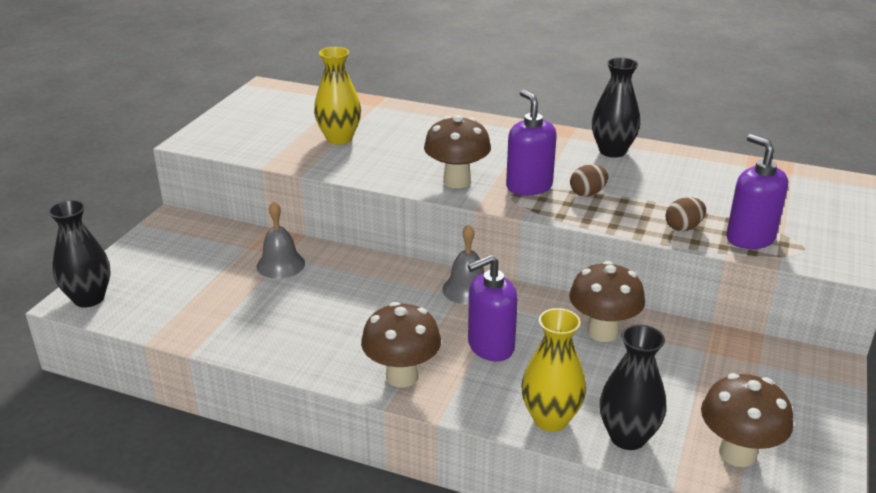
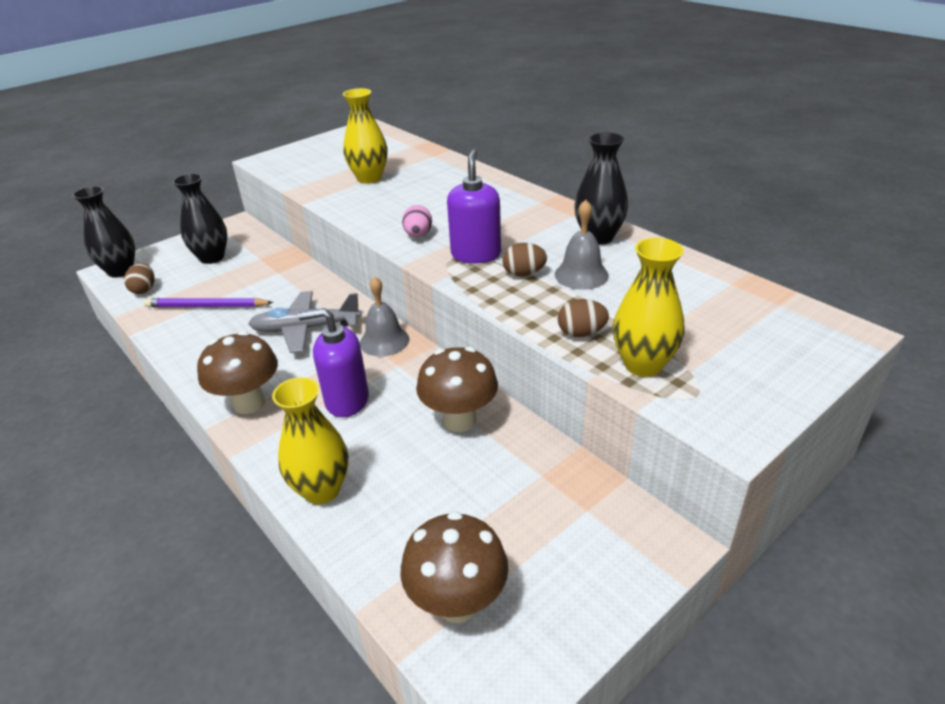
camera: 30 degrees right, 5 degrees up
(147, 309) = (144, 289): none -> brown egg
(245, 307) = (207, 306): none -> purple pencil
(280, 264) = (268, 279): grey bell -> grey bell (581, 275)
(378, 299) = (305, 329): none -> grey plane
(457, 181) = (418, 235): brown mushroom -> pink egg
(627, 437) = (370, 537): black vase -> black vase (212, 257)
(750, 238) = (643, 365): purple soap dispenser -> yellow vase

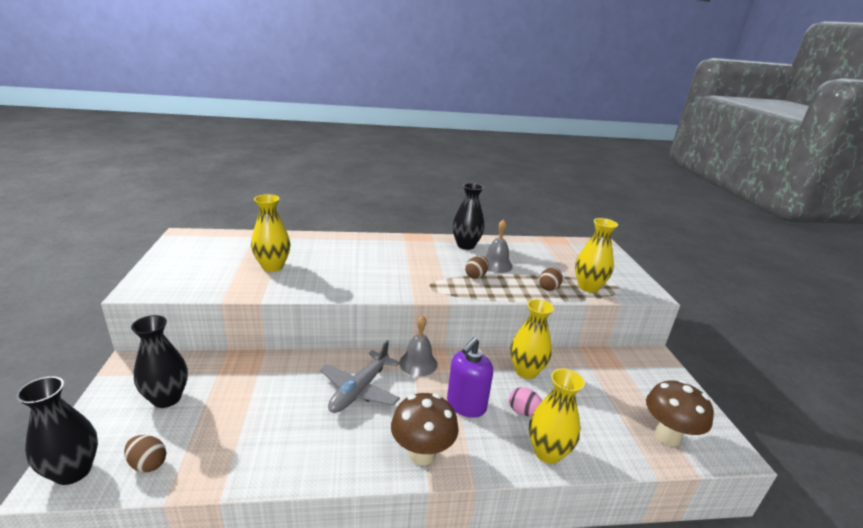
camera: 60 degrees left, 10 degrees down
(207, 306) = (249, 430): purple pencil -> none
(418, 235) = (385, 284): pink egg -> pink egg (523, 412)
(459, 420) = (526, 371): brown mushroom -> yellow vase
(476, 254) = (436, 278): purple soap dispenser -> none

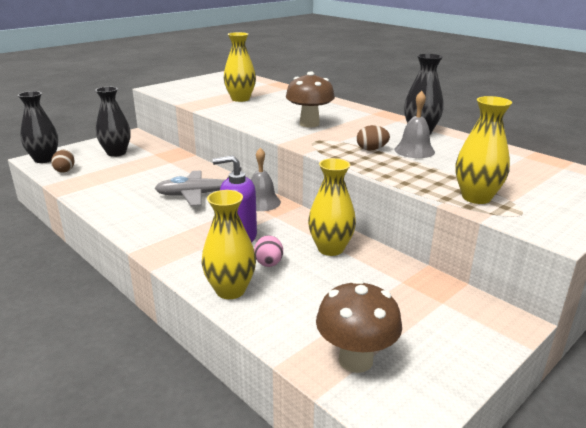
camera: 55 degrees right, 0 degrees up
(422, 454) = (161, 238): brown mushroom -> brown mushroom (309, 124)
(549, 288) = (424, 180): brown egg -> none

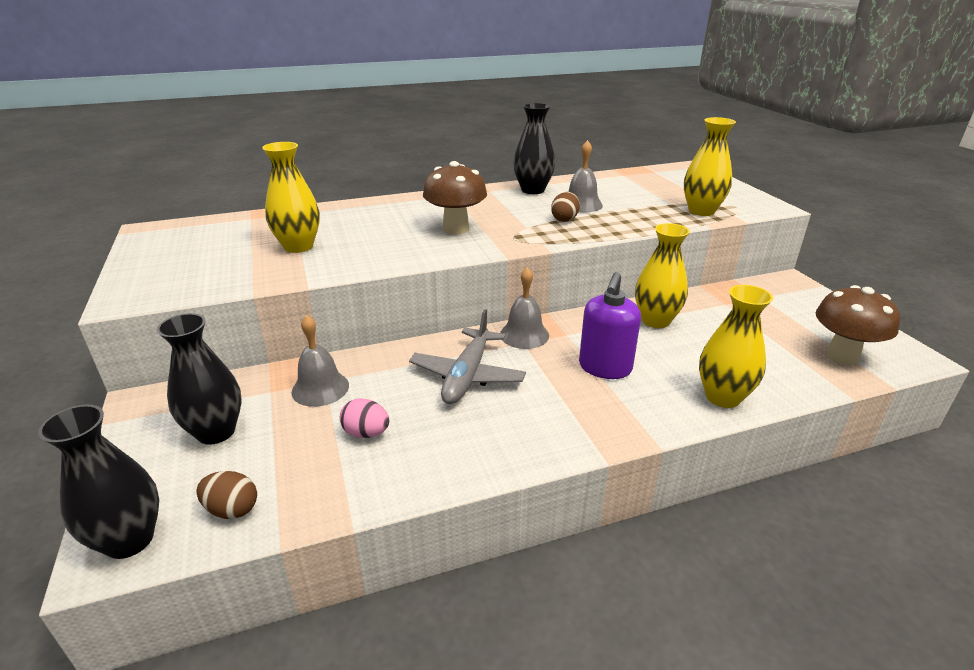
camera: 65 degrees left, 5 degrees up
(162, 163) = (320, 388): none -> grey bell
(268, 264) = (674, 362): pink egg -> pink egg (366, 433)

